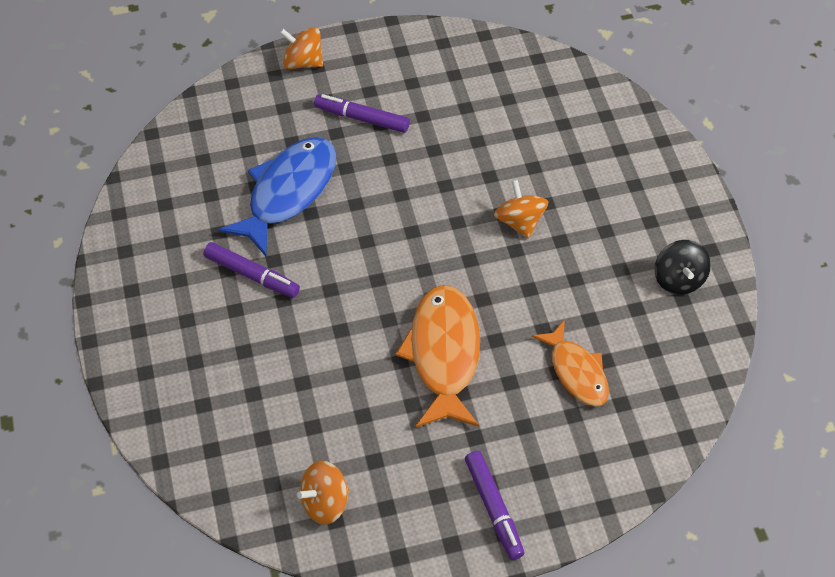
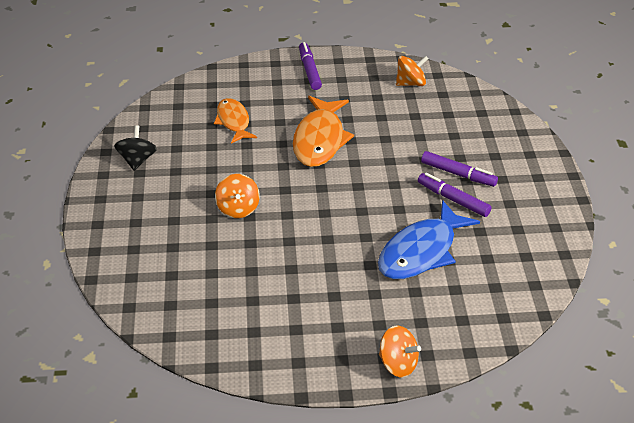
camera: 170 degrees left, 15 degrees down
(362, 118) = (349, 303): purple marker -> purple marker (458, 174)

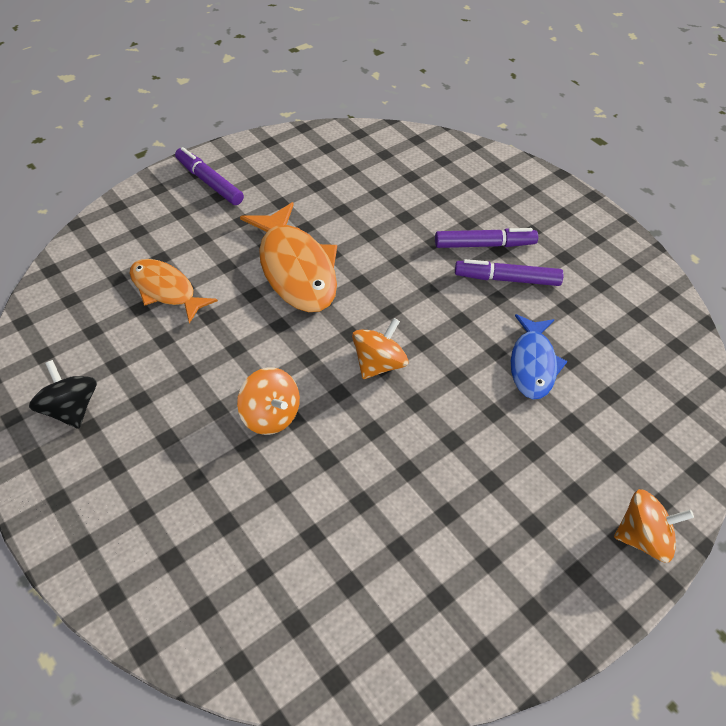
camera: 35 degrees left, 10 degrees up
(410, 83) = (340, 154): orange spinning top -> orange spinning top (379, 364)
(421, 252) = (533, 364): blue fish -> blue fish, size x0.63

